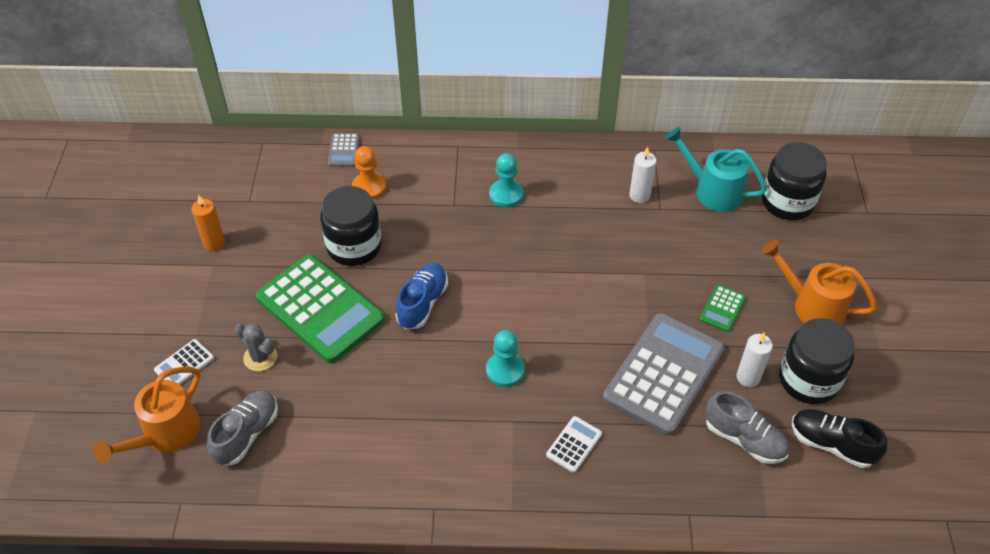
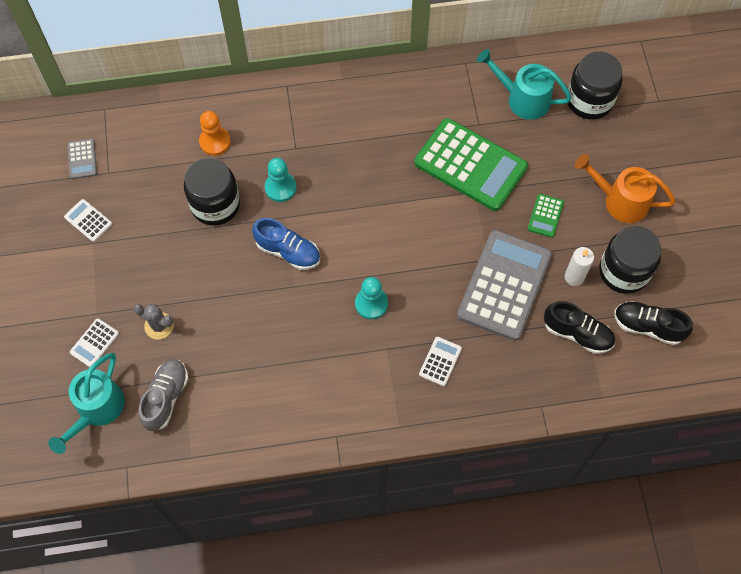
camera: 10 degrees left, 15 degrees up
(165, 435) = (96, 410): orange watering can -> turquoise watering can
(214, 243) = (88, 221): orange candle -> white calculator
(320, 309) = (200, 271): green calculator -> green calculator (470, 165)
(344, 150) = (183, 106): grey calculator -> grey calculator (82, 159)
(422, 303) = (288, 251): blue shoe -> blue shoe turned 105 degrees clockwise
(506, 195) = (340, 130): turquoise pawn -> turquoise pawn (280, 188)
(639, 195) = (459, 113): white candle -> none
(744, 439) = (577, 333): grey shoe -> black shoe

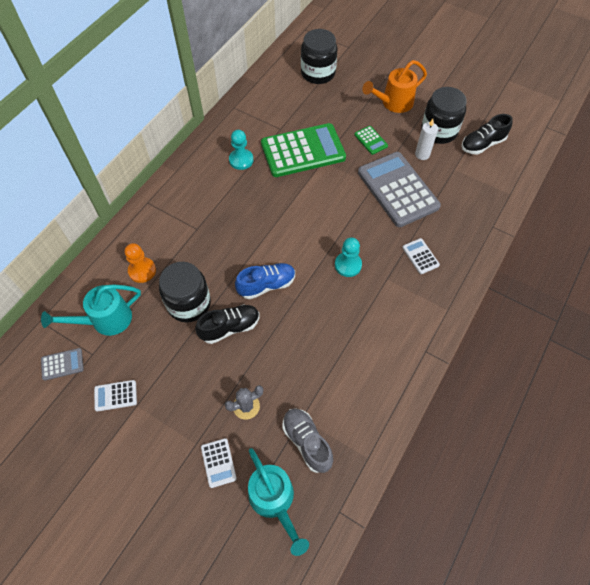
camera: 50 degrees left, 5 degrees down
(82, 159) = (62, 364): grey calculator -> grey calculator turned 45 degrees counterclockwise
(280, 188) = (216, 257): turquoise pawn -> turquoise pawn (241, 160)
(522, 99) = (285, 99): turquoise watering can -> turquoise watering can (105, 320)
(577, 333) = (459, 177): black shoe -> black shoe (230, 327)

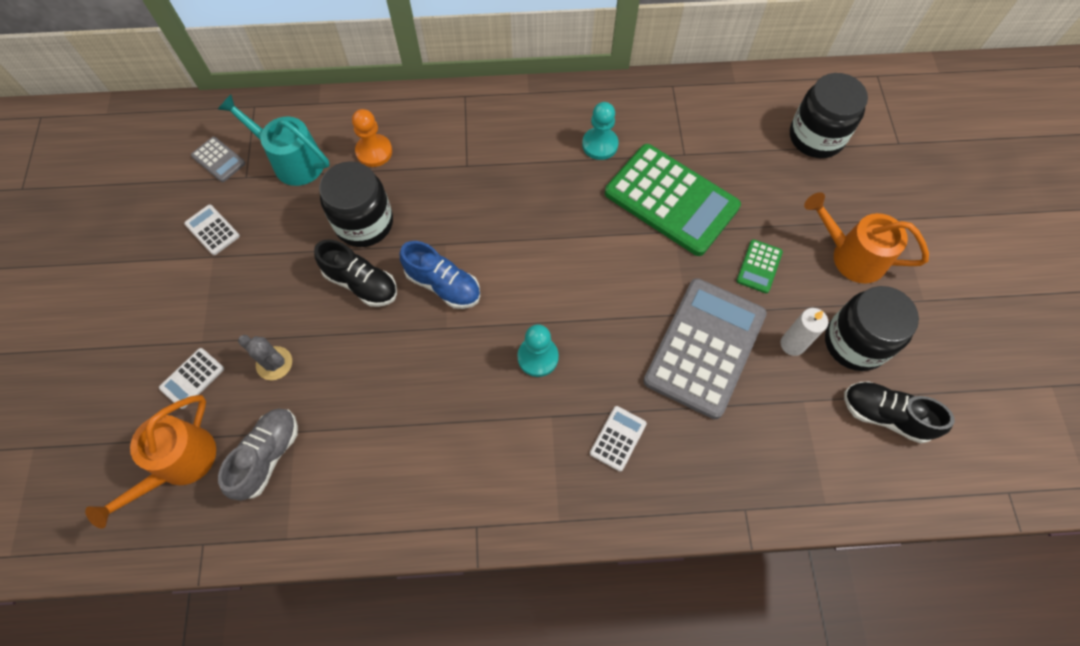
camera: 55 degrees right, 5 degrees up
(275, 501) = (179, 465): turquoise watering can -> orange watering can

